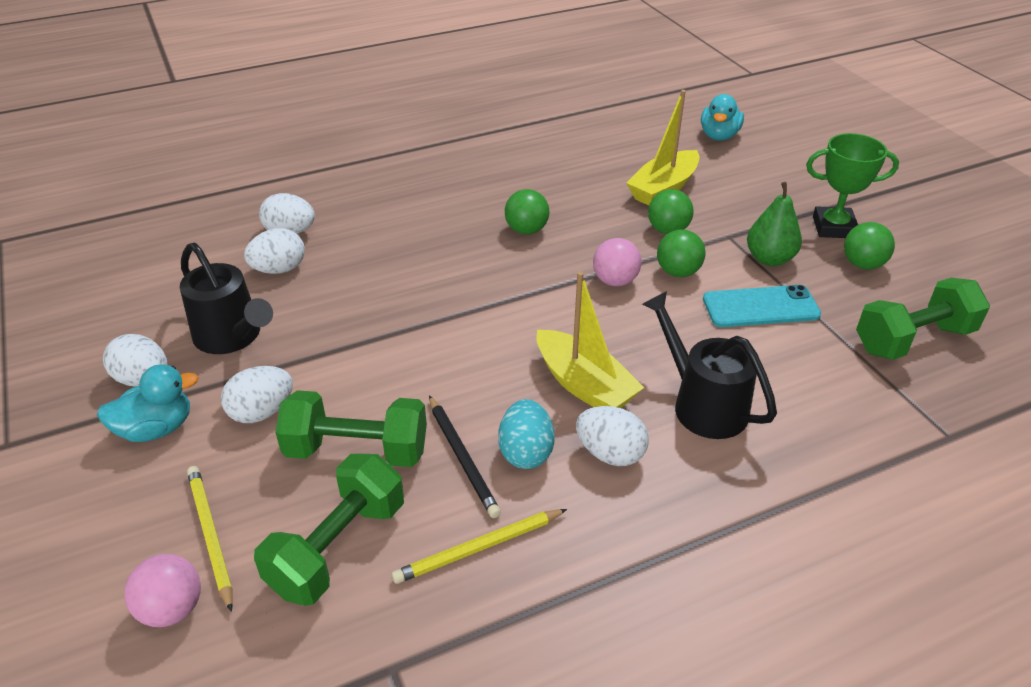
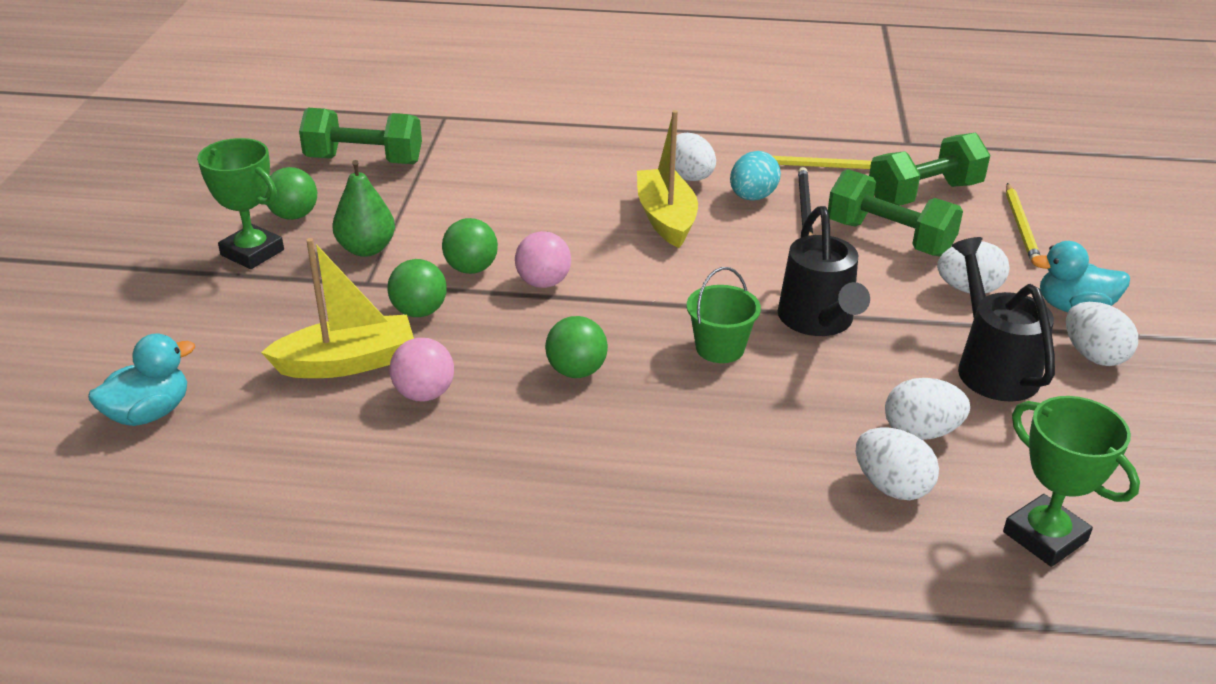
camera: 150 degrees left, 5 degrees down
(172, 609) = (1049, 201): pink ball -> pink ball (424, 394)
(192, 236) = (1045, 536): none -> green trophy
(445, 278) = (720, 348): none -> green bucket
(701, 403) = (587, 180): black watering can -> black watering can (818, 321)
(760, 307) = (442, 218): turquoise phone -> none

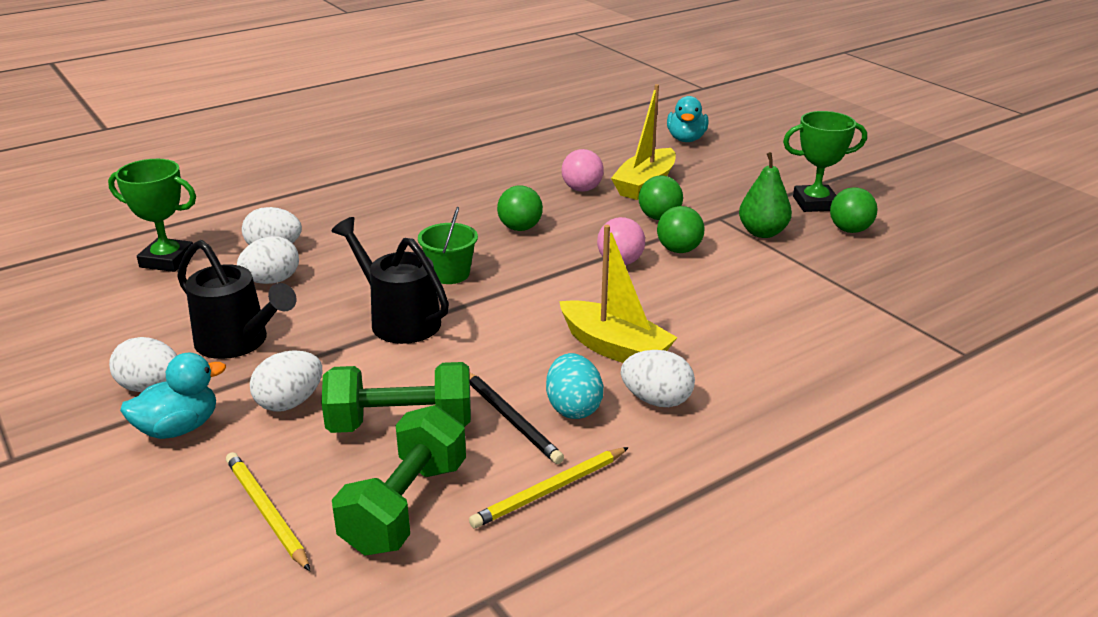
camera: 140 degrees right, 5 degrees down
(364, 161) = (912, 284): green dumbbell -> none

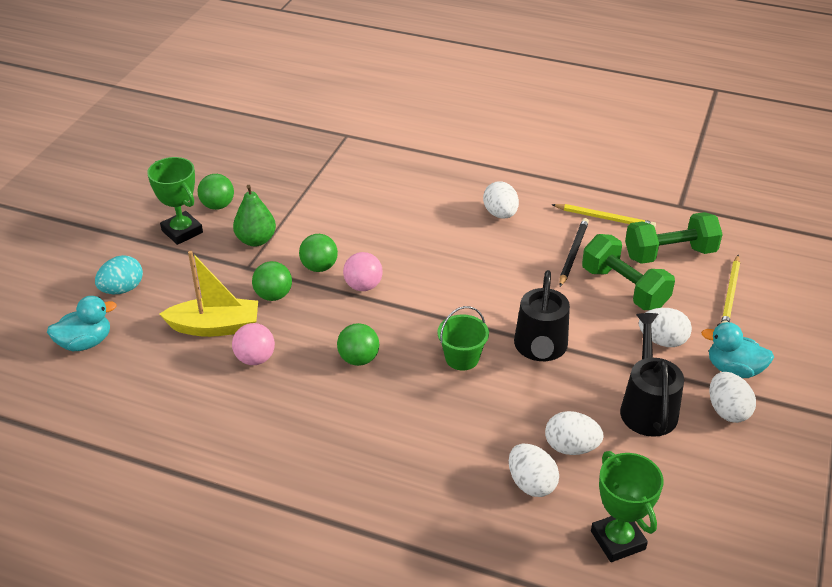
camera: 125 degrees left, 10 degrees up
(573, 408) = (539, 237): turquoise egg -> turquoise egg (122, 289)
(614, 348) = (469, 246): yellow boat -> none

